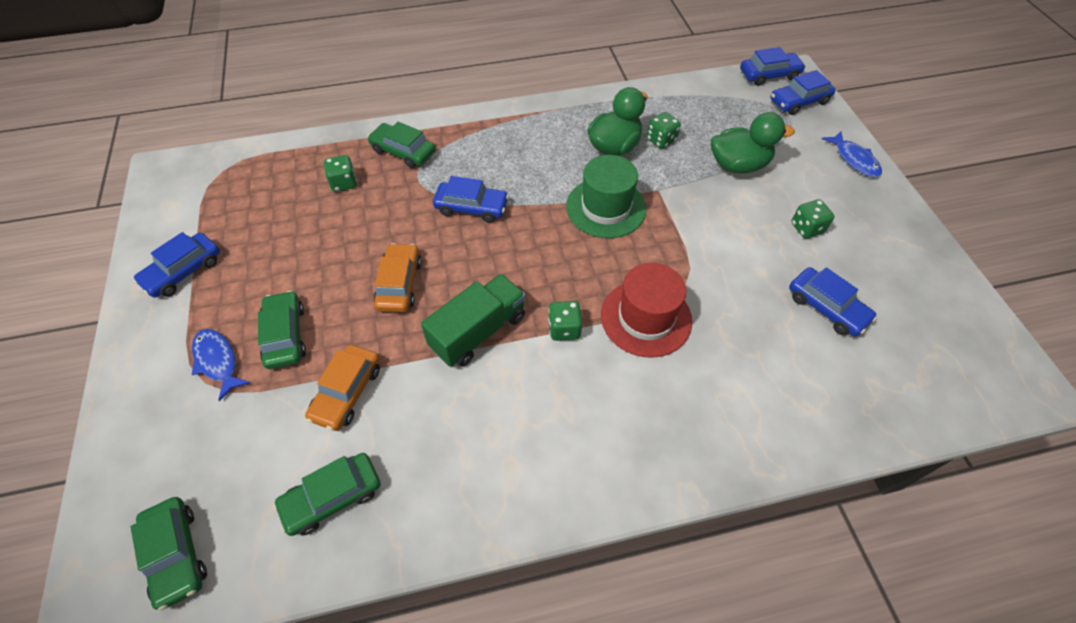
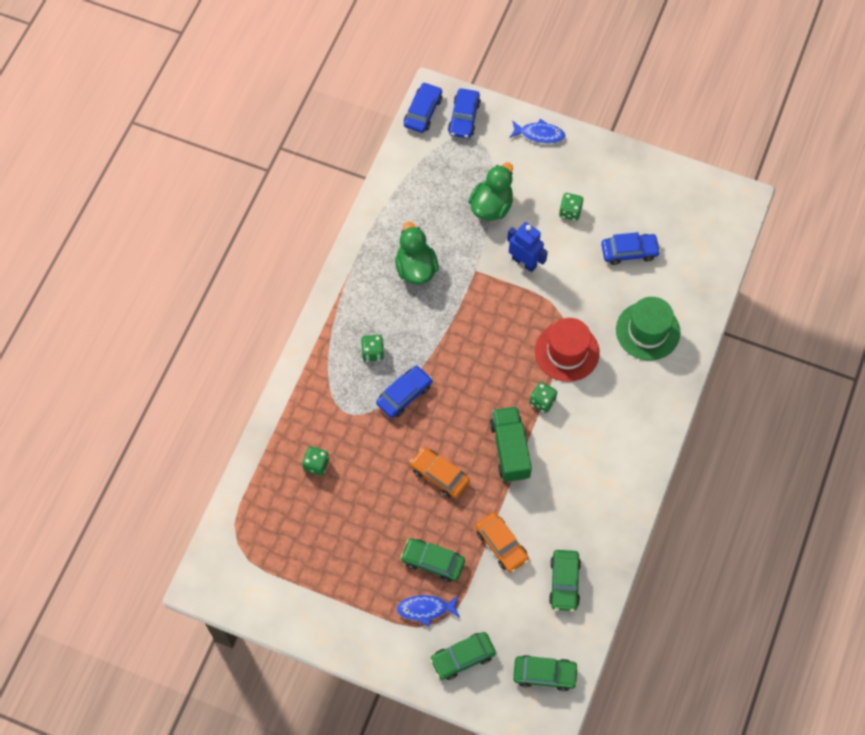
camera: 55 degrees left, 10 degrees up
(183, 271) = (329, 604): blue car -> none
(403, 151) = (312, 408): green car -> green car (462, 657)
(606, 207) = (467, 313): green hat -> green hat (647, 331)
(661, 140) = (432, 234): green dice -> green dice (373, 352)
(709, 222) = (524, 262): none -> blue robot

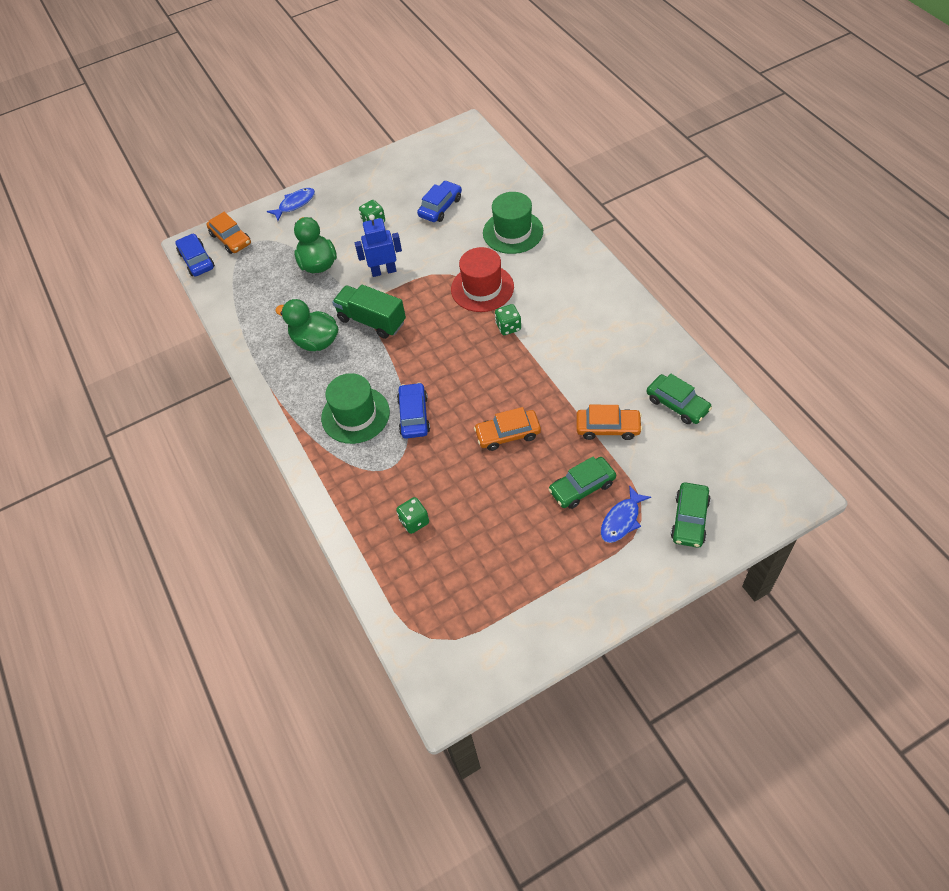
camera: 45 degrees left, 10 degrees down
(373, 352) = (355, 415): green dice -> green hat
(464, 118) = (231, 239): blue car -> orange car
(510, 450) = (529, 372): green truck -> green truck (372, 321)
(544, 674) = (750, 467): green car -> none

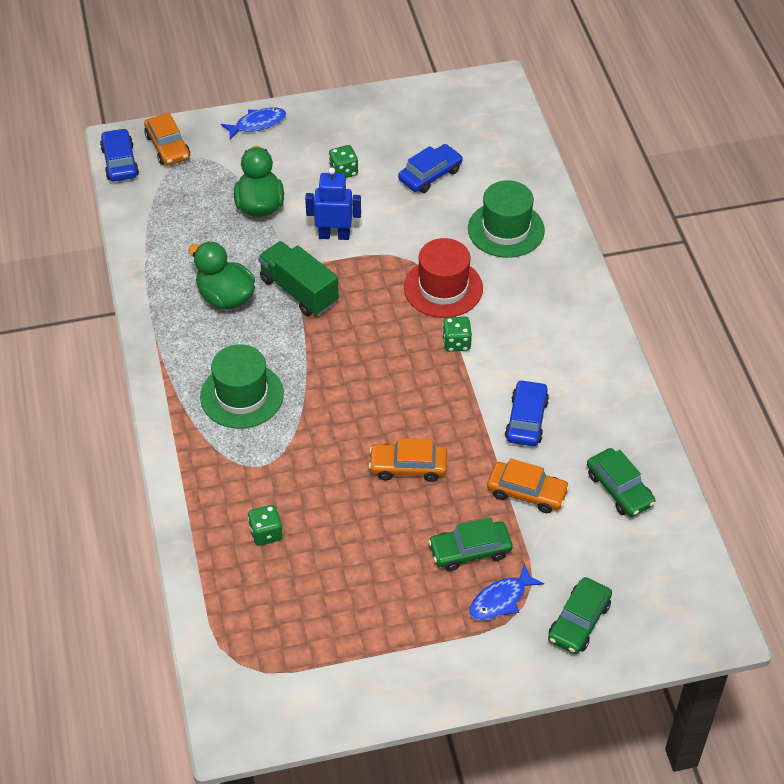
camera: 10 degrees right, 5 degrees down
(414, 415) = (308, 415): blue car -> blue car (526, 420)

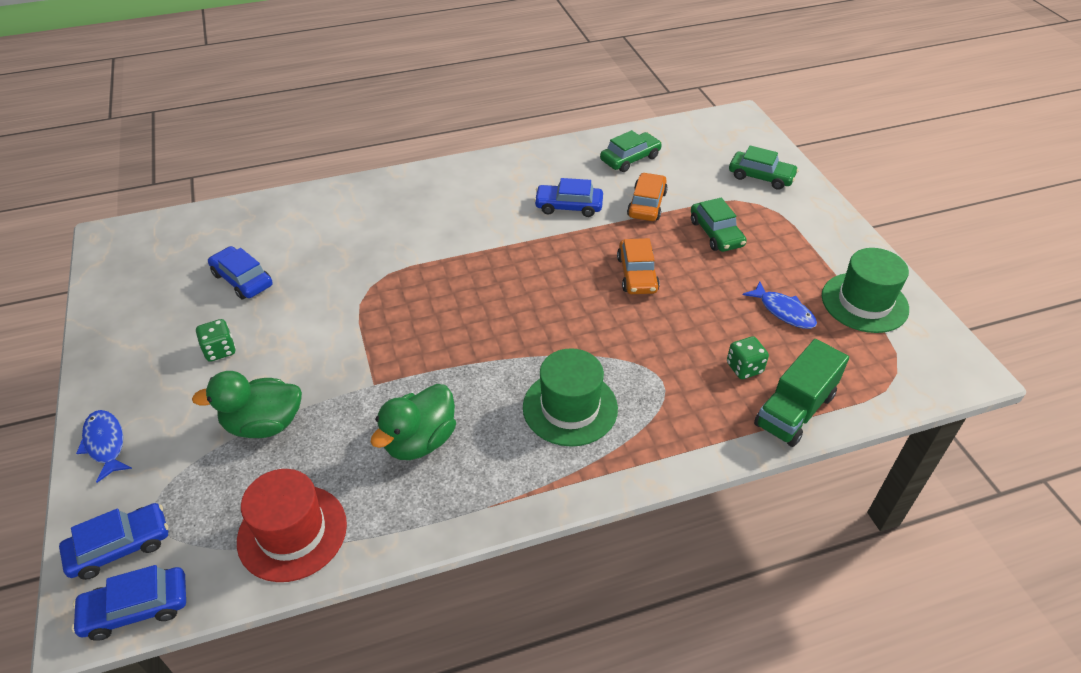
camera: 95 degrees left, 5 degrees down
(167, 147) = (120, 547): orange car -> blue car
(299, 291) = (411, 373): green truck -> green truck (794, 410)
(334, 235) = (325, 350): blue robot -> none
(443, 288) = (410, 262): red hat -> red hat (292, 532)
(456, 343) = (482, 251): green dice -> none
(501, 600) = (758, 215): blue fish -> blue fish (783, 311)
(506, 229) = (333, 224): green hat -> green hat (864, 302)

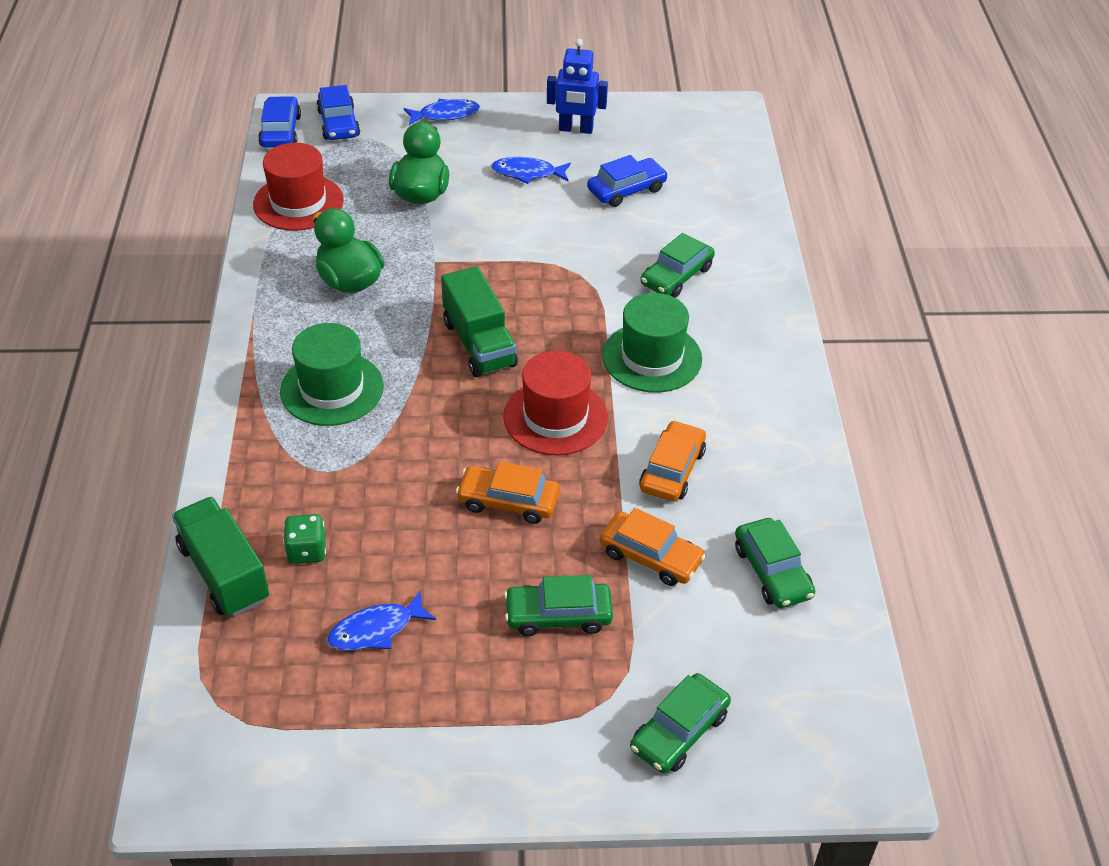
camera: 105 degrees right, 0 degrees up
(139, 331) = (576, 129): none -> blue robot
(220, 350) = (527, 173): green dice -> blue fish
(359, 234) = (676, 276): none -> green car
(478, 327) = (479, 344): none -> green truck
(544, 268) = (555, 417): none -> red hat
(568, 206) = (672, 470): blue car -> orange car
(864, 302) = (348, 733): green hat -> green hat (652, 357)

